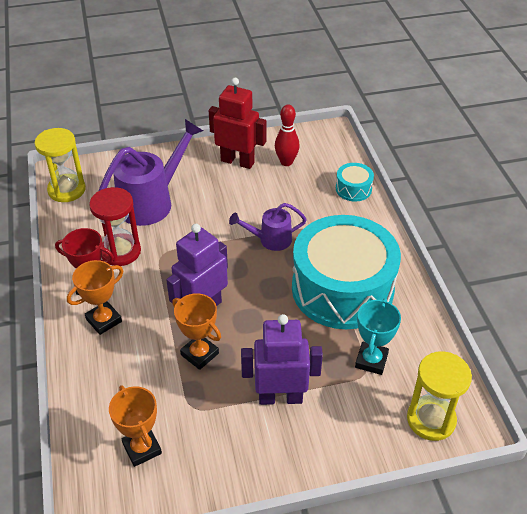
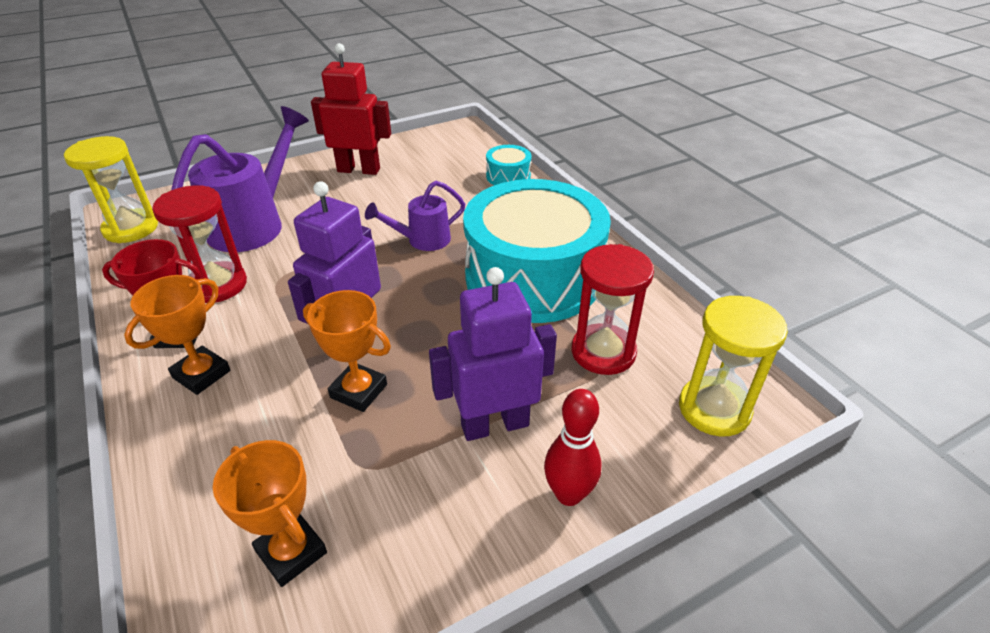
camera: 15 degrees left, 5 degrees down
(286, 162) = (419, 163): red bowling pin -> red bowling pin (568, 494)
(371, 360) = (603, 352): turquoise trophy -> red hourglass

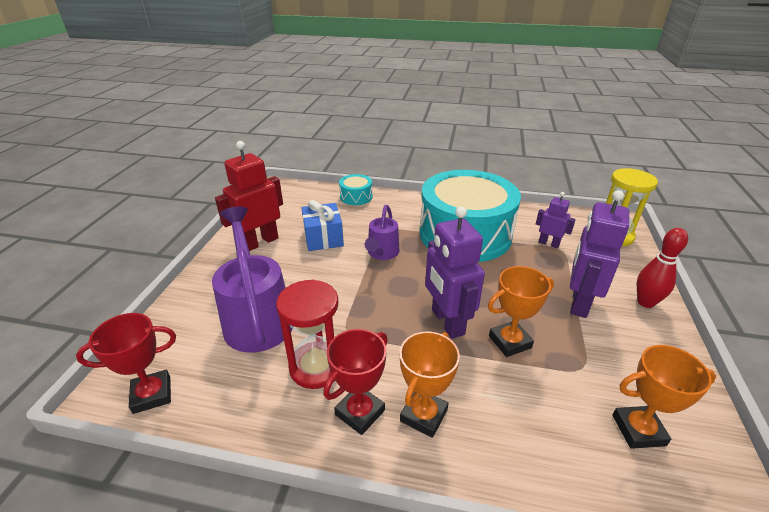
camera: 50 degrees left, 5 degrees down
(131, 228) = (152, 394): yellow hourglass -> red trophy
(201, 374) = (424, 415): orange trophy -> orange trophy turned 45 degrees clockwise
(407, 196) = (323, 238): none -> blue gift
(603, 352) = (548, 243): red hourglass -> purple robot

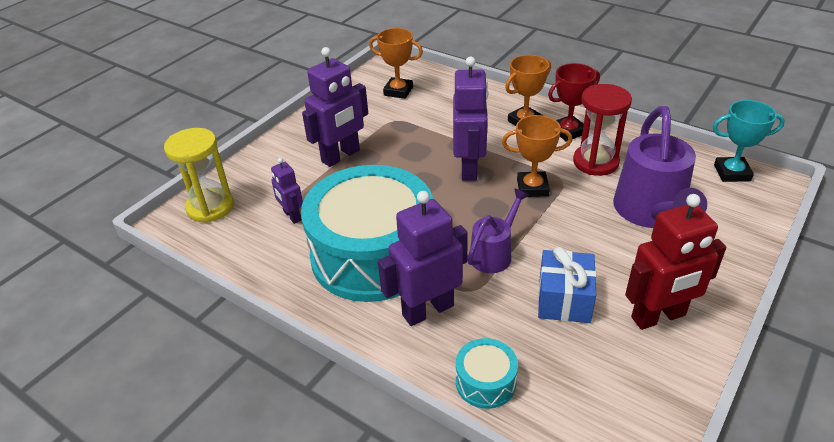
camera: 155 degrees left, 5 degrees up
(152, 394) = (732, 173): red trophy -> turquoise trophy
(405, 215) = (427, 310): none -> purple robot
(510, 342) = (430, 144): orange trophy -> orange trophy (532, 188)
(645, 302) = (287, 144): red bowling pin -> none

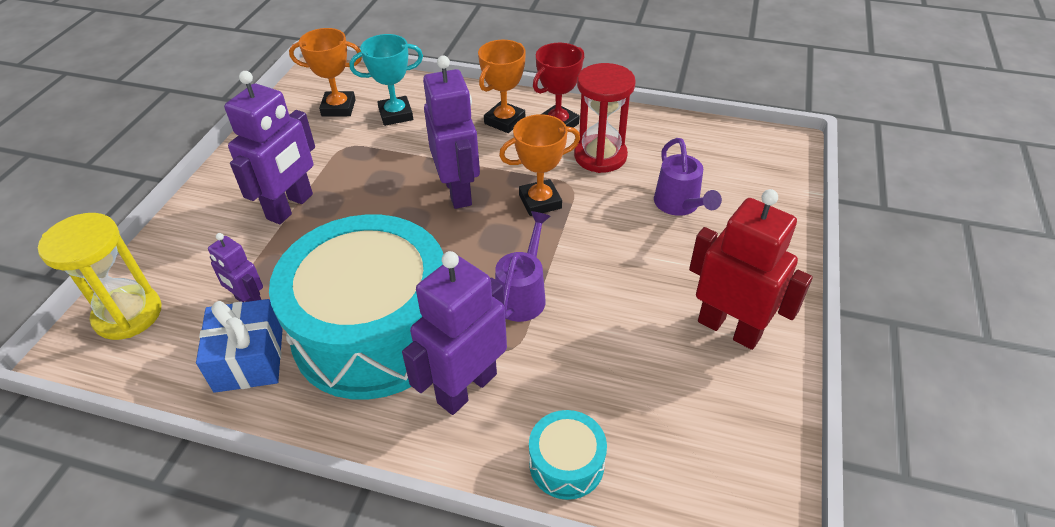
camera: 20 degrees left, 5 degrees up
(564, 299) = (621, 333): blue gift -> blue gift (249, 360)
(651, 213) = (679, 205): purple watering can -> purple watering can, size x0.56
(658, 317) = (729, 328): red robot -> red robot turned 105 degrees counterclockwise
(732, 173) = (746, 141): turquoise trophy -> turquoise trophy (396, 115)

